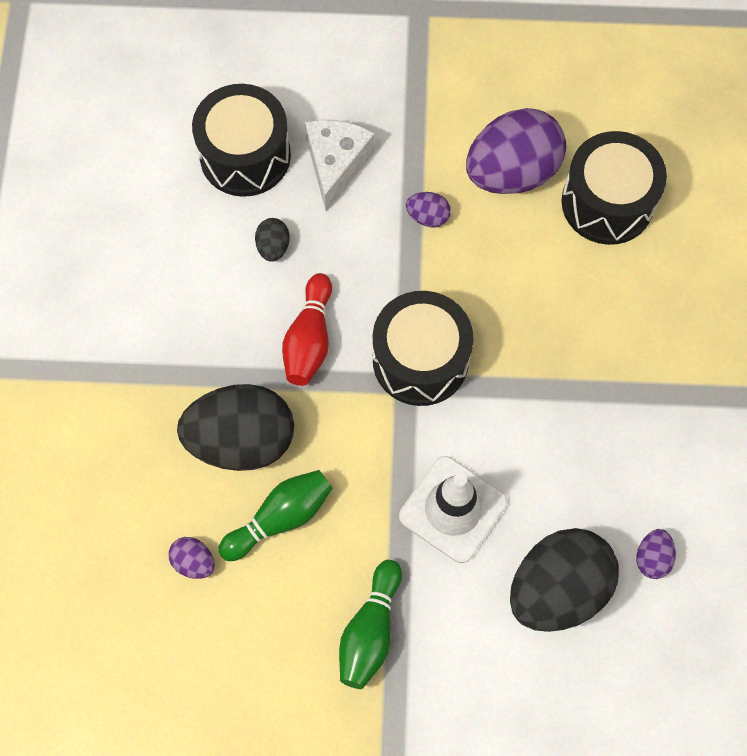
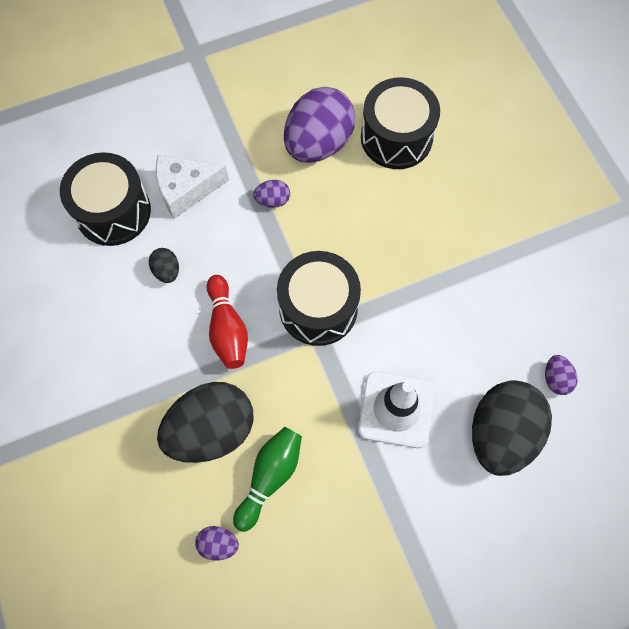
camera: 25 degrees left, 0 degrees up
(336, 164) = (186, 190): white cheese -> white cheese turned 90 degrees counterclockwise
(370, 631) = (380, 532): green bowling pin -> none

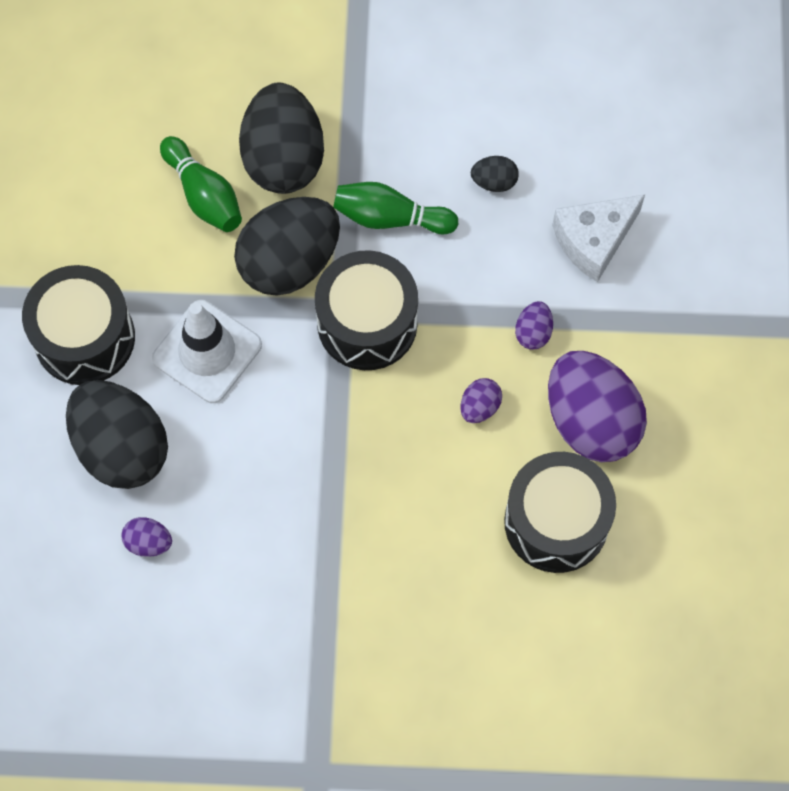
camera: 115 degrees right, 0 degrees up
(113, 211) = (601, 152): black drum -> black drum (84, 338)
(186, 190) = (594, 241): white cheese -> white cheese turned 135 degrees counterclockwise
(218, 544) = (164, 121): purple egg -> purple egg (479, 407)
(227, 329) = (390, 217): red bowling pin -> green bowling pin
(296, 384) = (289, 262): none -> black egg

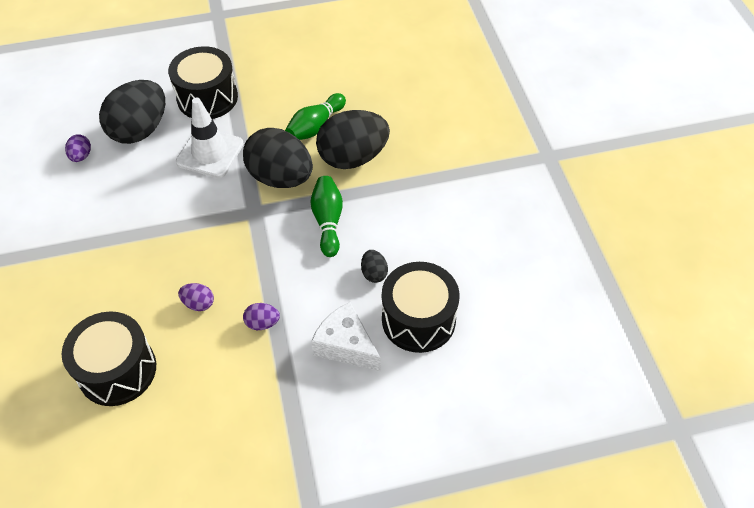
camera: 75 degrees right, 15 degrees down
(367, 323) = (247, 227): black drum -> black drum (418, 319)
(591, 421) = (200, 375): purple egg -> none

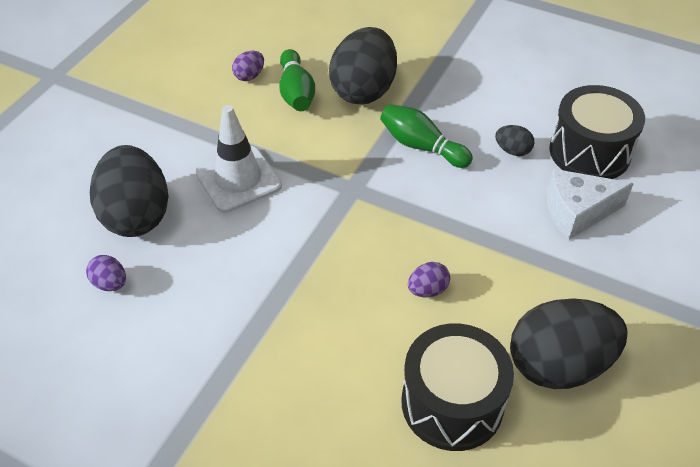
camera: 50 degrees left, 5 degrees down
(207, 98) = (160, 142): black drum -> none
(262, 323) = (498, 255): purple egg -> purple egg (249, 76)
(280, 177) = (332, 148): black egg -> black egg (558, 365)

